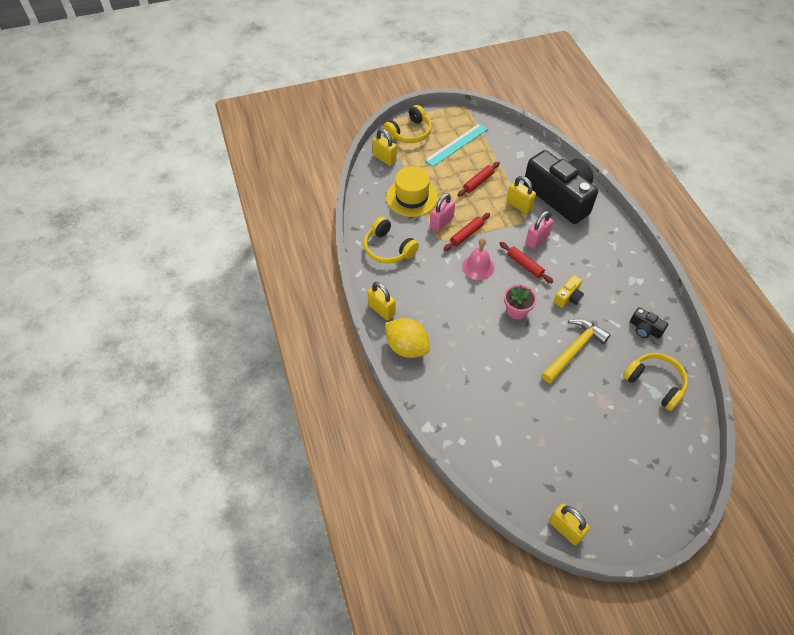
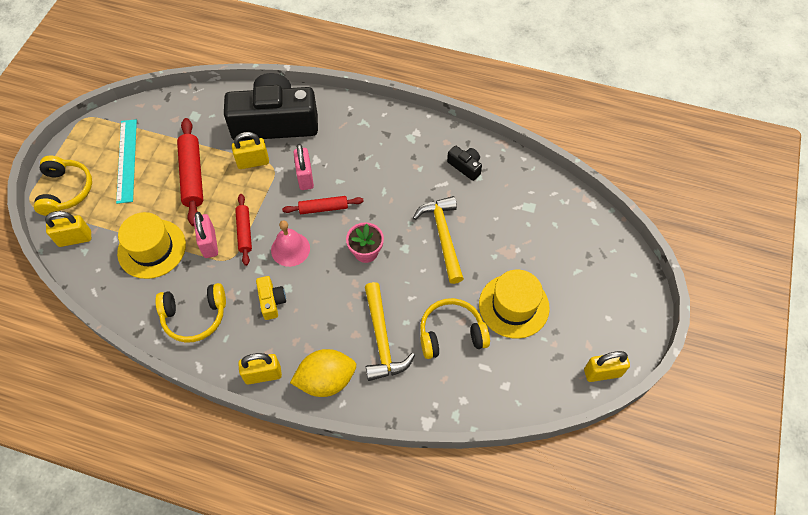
camera: 55 degrees left, 5 degrees up
(462, 361) = (382, 339): none -> yellow hammer
(478, 182) = (192, 176): red rolling pin -> red rolling pin, size x1.64
(563, 431) = (514, 306): none -> yellow hat
(568, 297) = (387, 199): yellow camera -> yellow camera (271, 301)
(645, 329) = (465, 166): black camera -> black camera turned 120 degrees counterclockwise
(655, 383) = (520, 200): yellow headphones -> yellow headphones (451, 334)

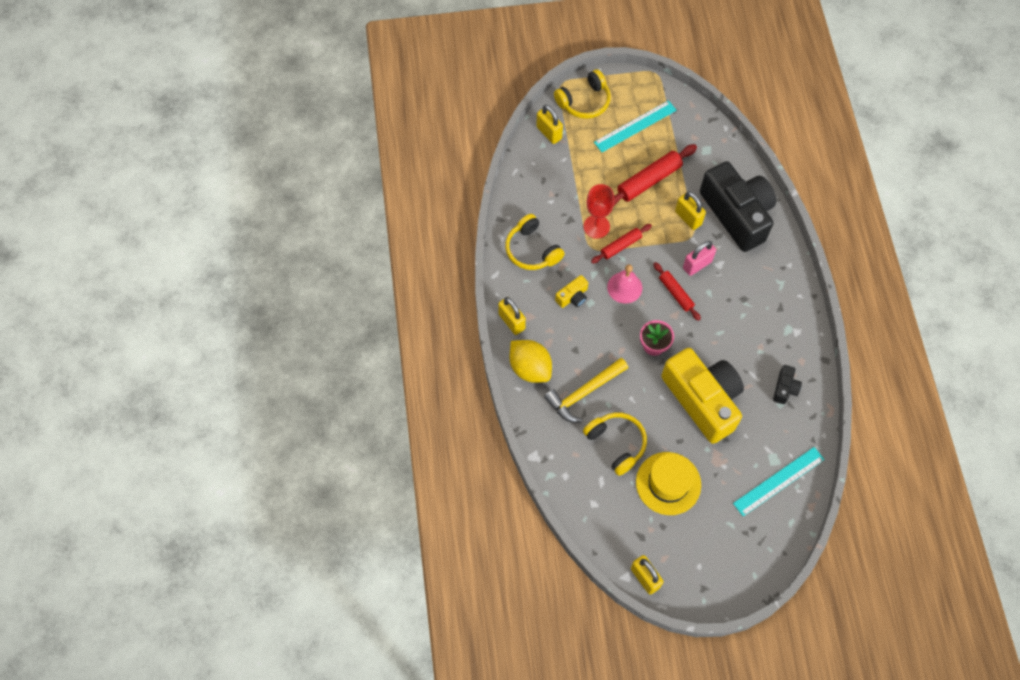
camera: 65 degrees right, 5 degrees up
(152, 249) = (570, 189): yellow hat -> none
(209, 243) = (596, 226): pink padlock -> red goblet
(443, 236) = (703, 399): yellow hammer -> yellow camera
(551, 213) = (779, 481): none -> turquoise ruler

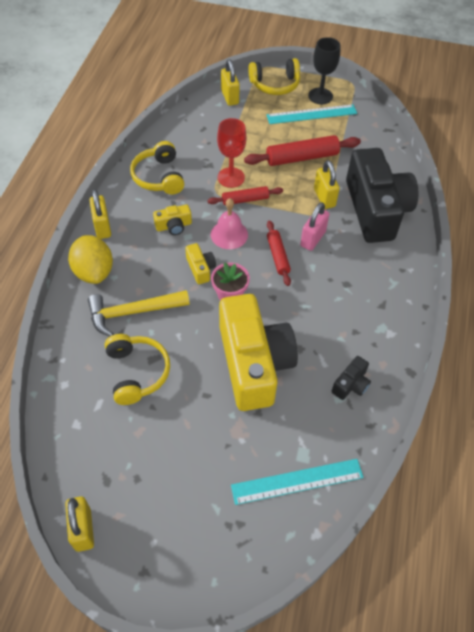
camera: 20 degrees right, 10 degrees down
(617, 330) = (200, 268): none -> yellow camera
(633, 100) = (320, 96): none -> black goblet
(668, 483) = (169, 434): yellow hat -> none
(697, 265) = (313, 239): pink padlock -> pink padlock turned 45 degrees counterclockwise

